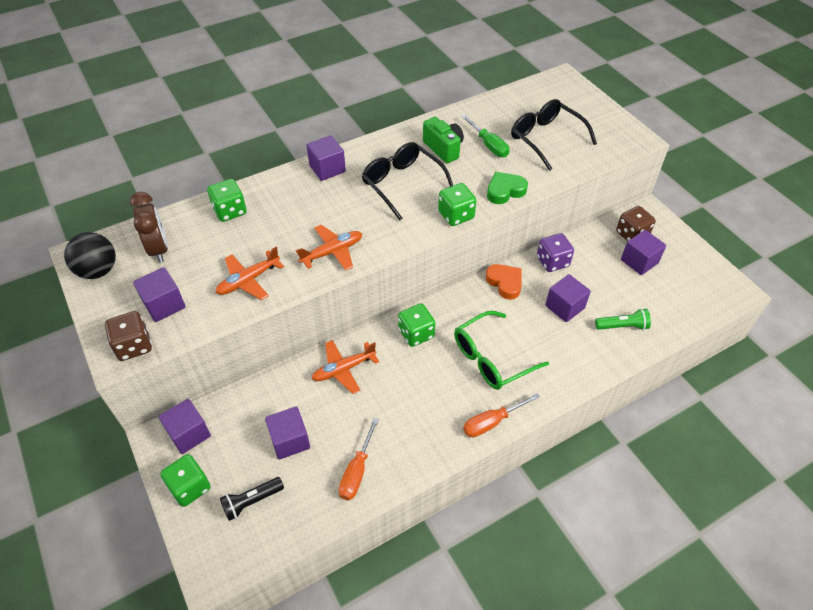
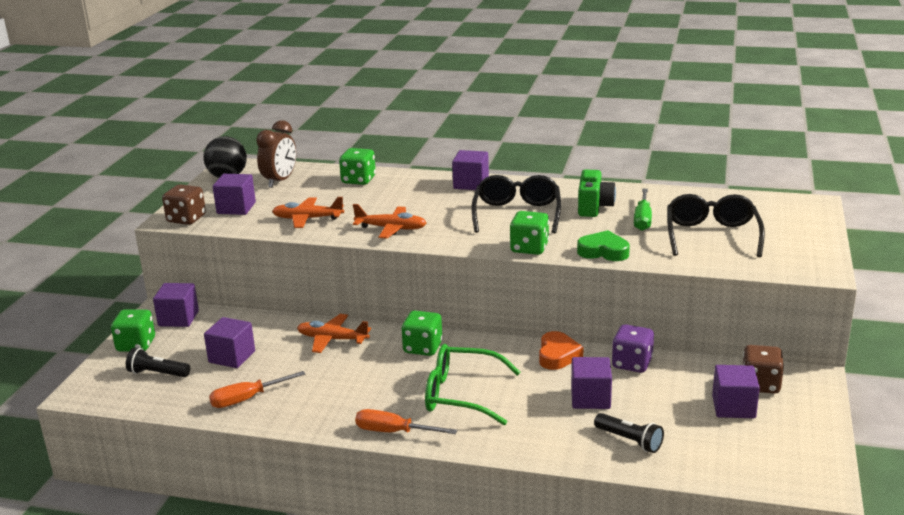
camera: 45 degrees right, 25 degrees down
(622, 326) = (630, 441): green flashlight -> black flashlight

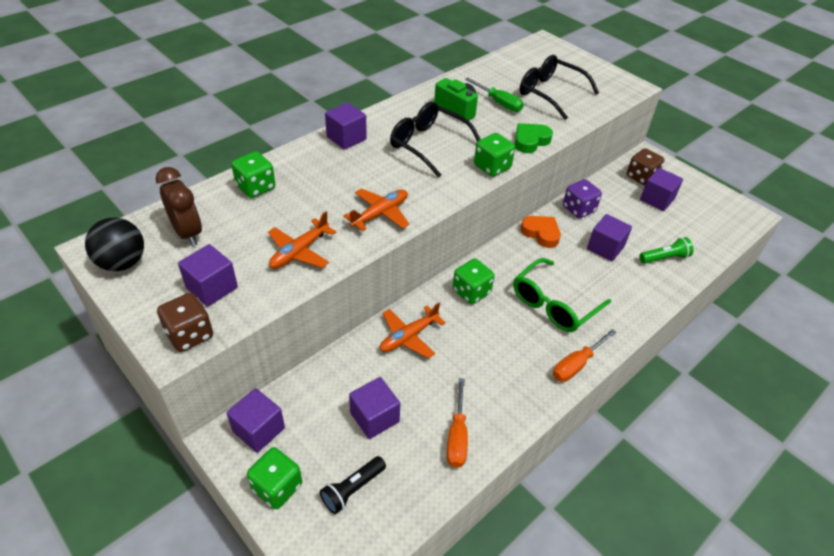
camera: 60 degrees left, 20 degrees up
(630, 441) = (664, 258): black flashlight -> green flashlight

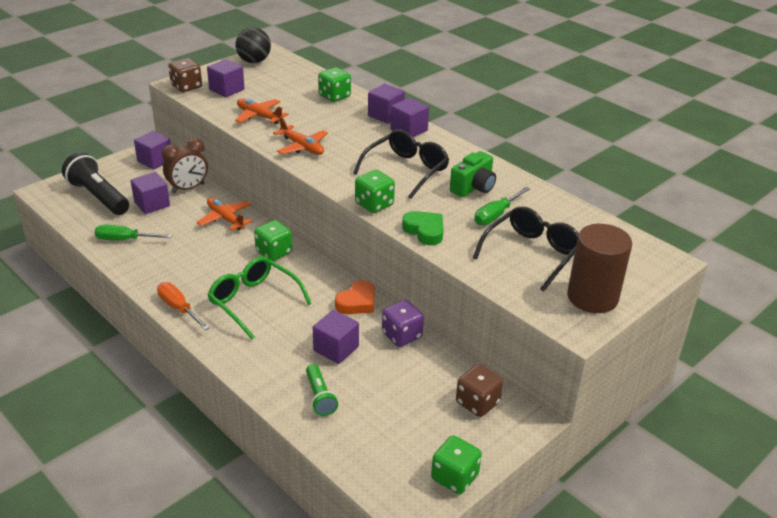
camera: 90 degrees right, 10 degrees down
(188, 233) = (282, 77): brown clock -> brown clock (188, 188)
(277, 487) = (110, 170): green dice -> green dice (454, 477)
(352, 489) = (98, 197): black flashlight -> black flashlight, size x1.80
(457, 436) = (125, 240): orange screwdriver -> green screwdriver
(596, 76) = (592, 297): none -> brown cylinder
(657, 199) = (431, 410): purple cube -> purple cube (385, 115)

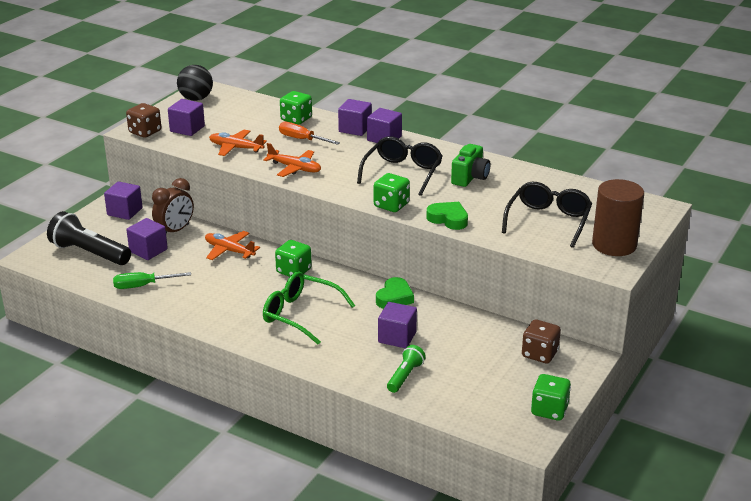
camera: 15 degrees left, 5 degrees down
(178, 308) = (234, 332): orange screwdriver -> orange screwdriver (302, 139)
(320, 397) = (405, 376): green flashlight -> green flashlight turned 120 degrees counterclockwise
(357, 302) = (394, 298): orange heart -> green heart
(402, 335) = (448, 316): purple dice -> none
(496, 215) = (502, 196): green screwdriver -> none

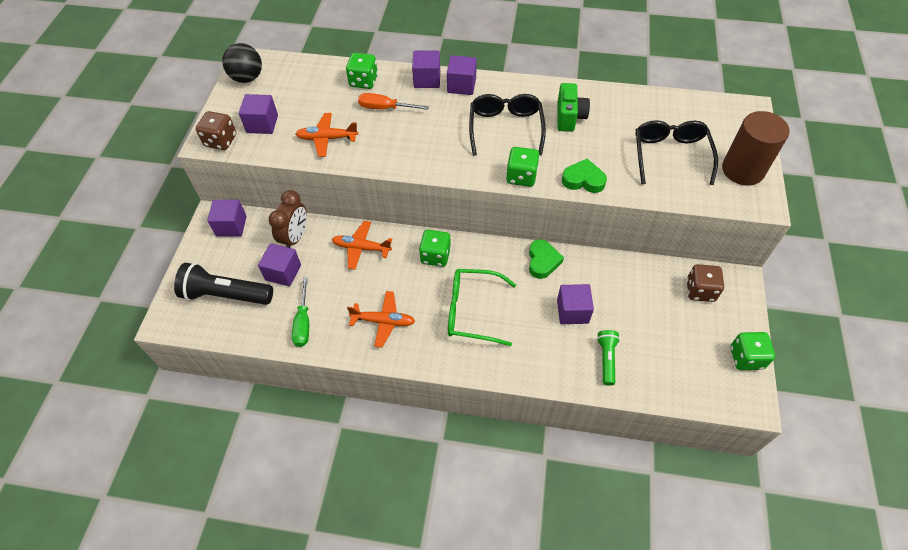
camera: 20 degrees left, 25 degrees up
(142, 286) = (303, 323): green screwdriver -> green screwdriver turned 60 degrees counterclockwise
(295, 168) = (401, 151): orange plane -> orange plane (383, 321)

